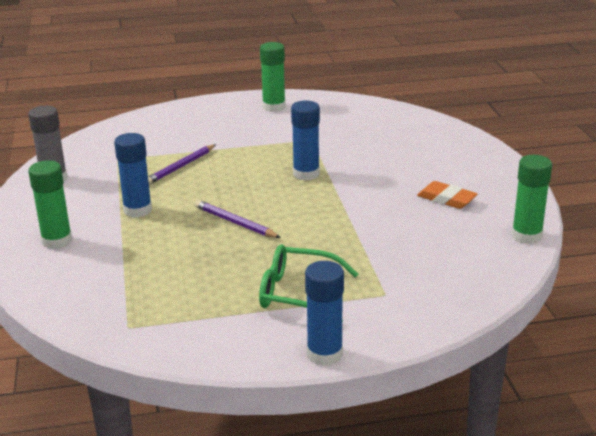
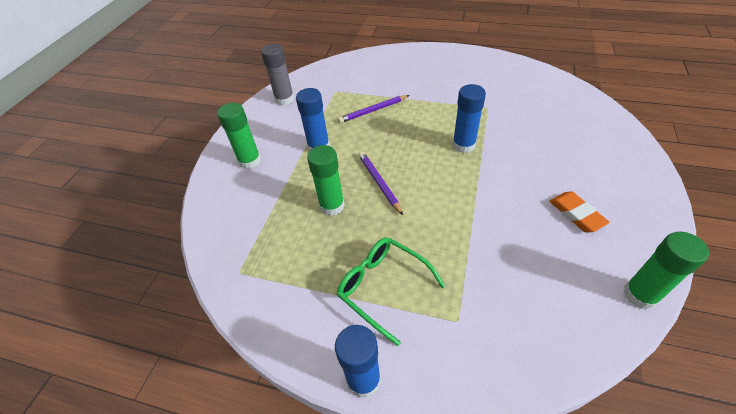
camera: 30 degrees right, 20 degrees up
(274, 107) = (475, 65): green glue stick -> green glue stick (332, 205)

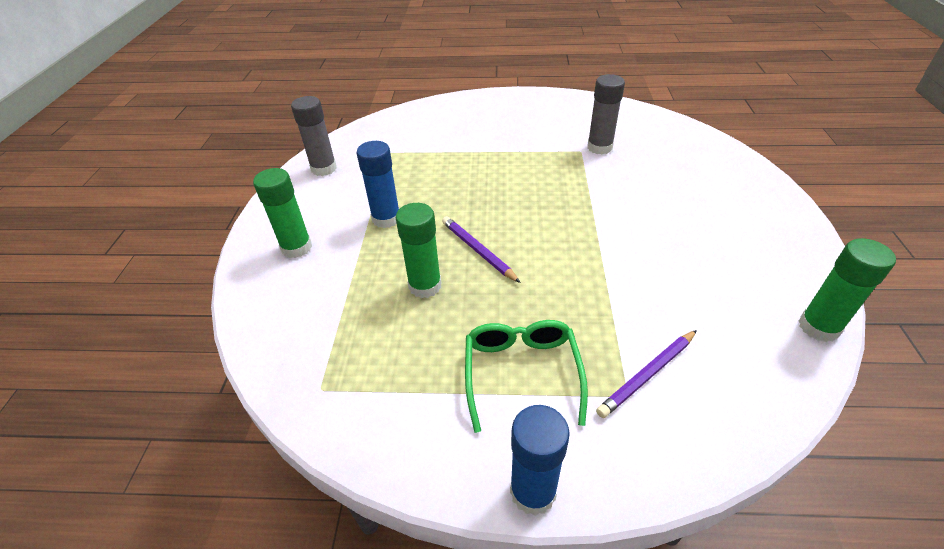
camera: 15 degrees left, 5 degrees down
(373, 110) = (443, 169): purple pencil -> purple pencil (647, 375)
(383, 287) = (521, 373): green glasses -> green glasses turned 60 degrees clockwise
(463, 145) = (567, 194): blue glue stick -> none
(504, 106) = (599, 147): none -> grey glue stick
(576, 214) = (719, 252): orange eraser -> none

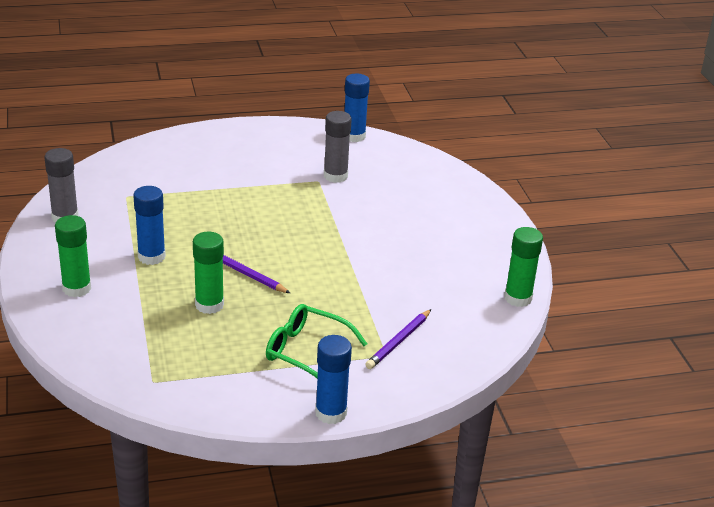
camera: 20 degrees left, 10 degrees down
(521, 373) = (306, 352): green glasses -> green glasses turned 45 degrees counterclockwise
(625, 109) = (354, 136): none -> blue glue stick

